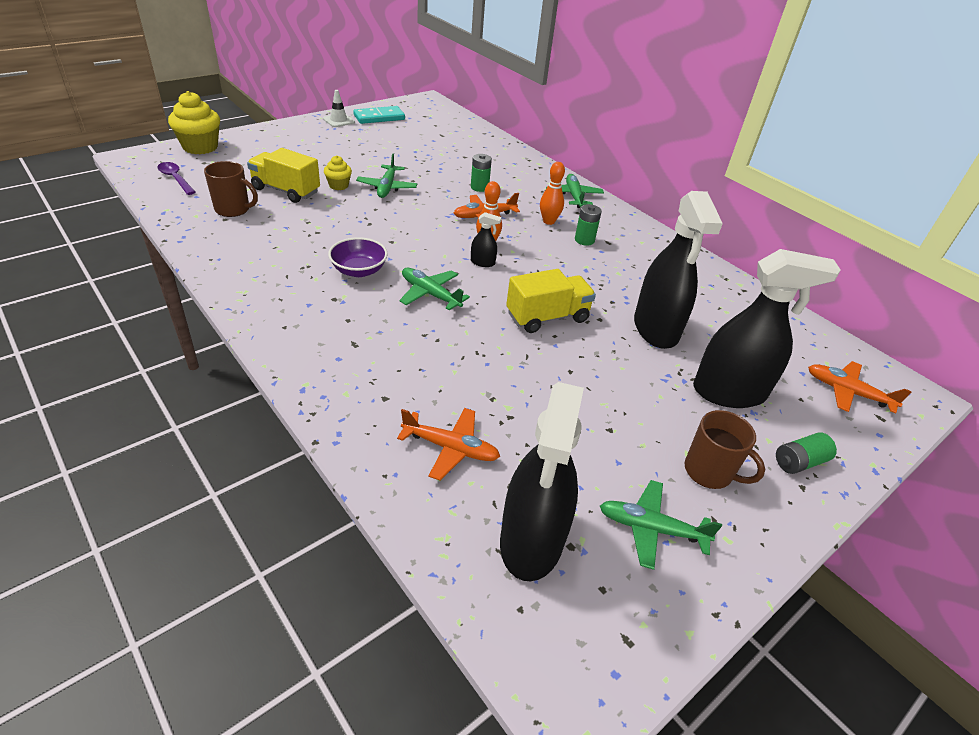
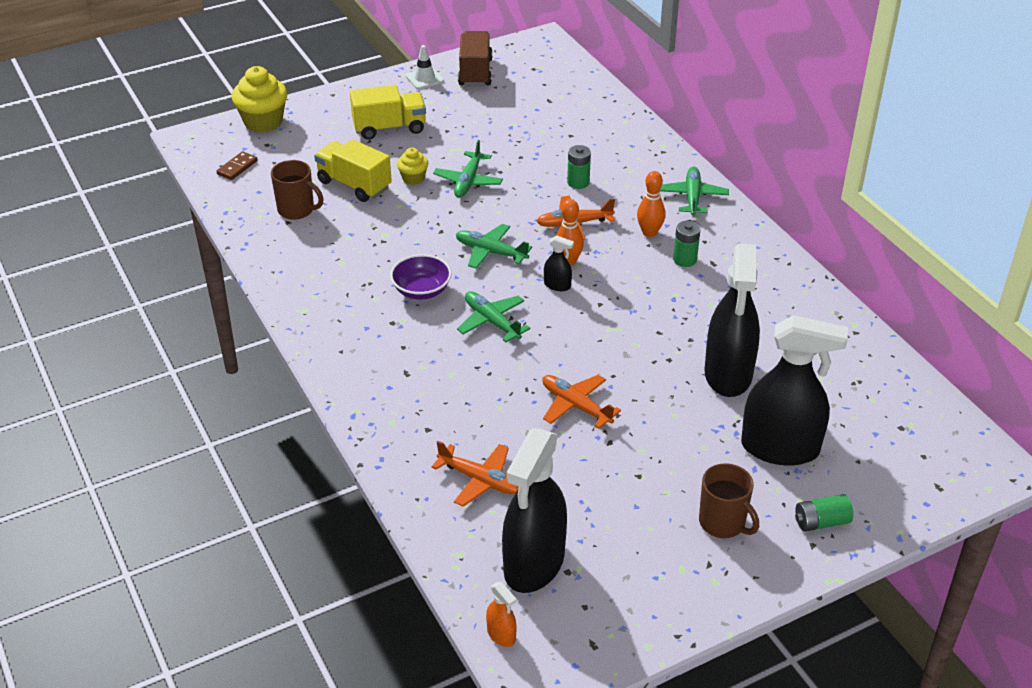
camera: 15 degrees right, 0 degrees up
(175, 179) = (237, 167): purple spoon -> brown domino
(379, 117) = (475, 72): turquoise domino -> brown truck
(516, 642) = (501, 635): none -> orange spray bottle
(547, 317) = (611, 354): yellow truck -> yellow truck (389, 128)
(651, 529) = (645, 565): green plane -> green plane (490, 252)
(847, 392) = (916, 458): orange plane -> orange plane (575, 406)

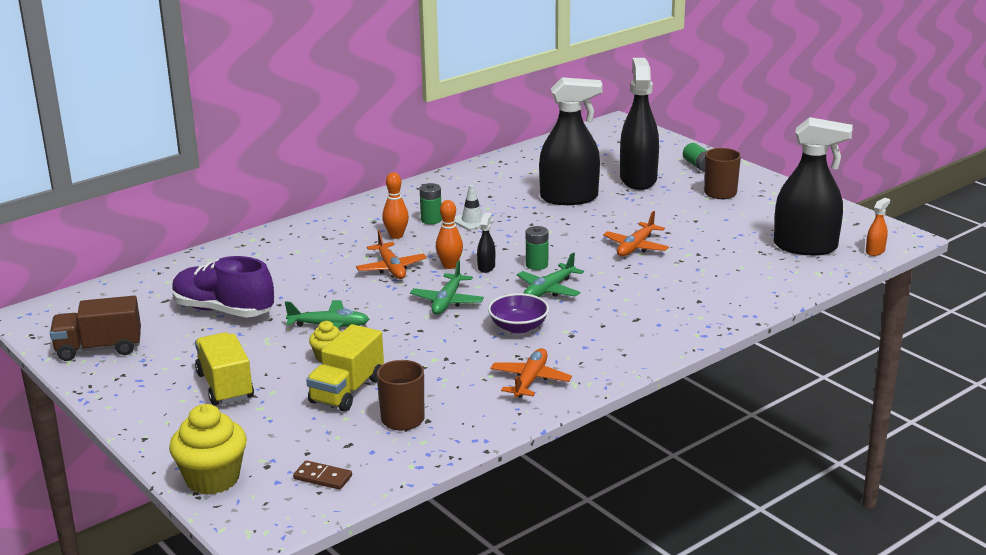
camera: 100 degrees left, 15 degrees down
(424, 78) = (110, 379): white traffic cone -> white traffic cone (472, 221)
(480, 480) = (740, 273): orange plane -> orange plane (530, 380)
(518, 128) = (223, 310): none -> purple shoe
(578, 182) = (322, 272): green battery -> green battery (537, 265)
(692, 197) = (337, 222): green plane -> none

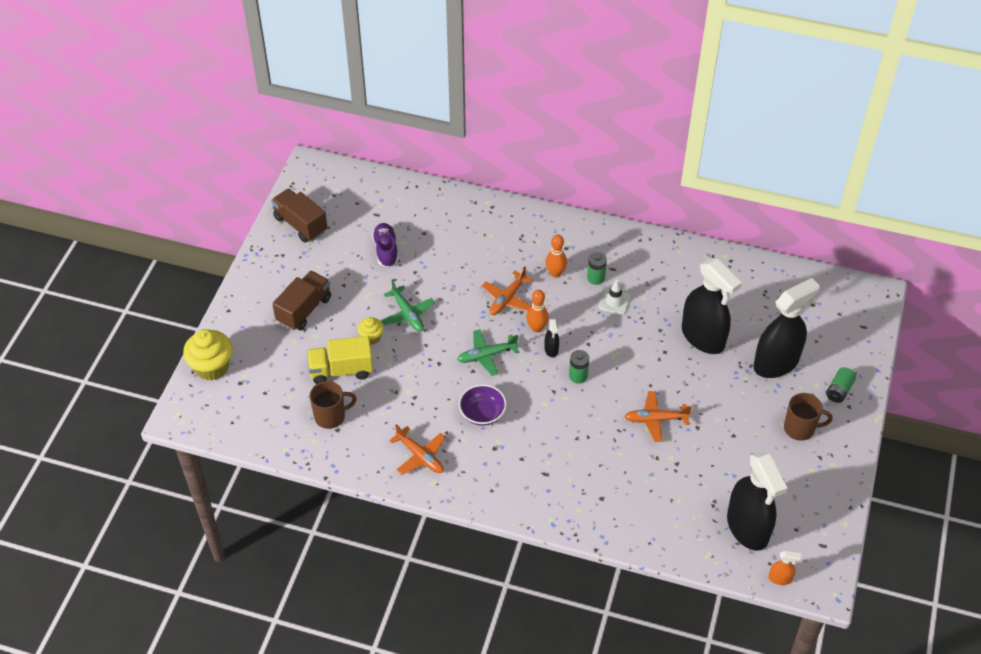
camera: 55 degrees right, 25 degrees up
(223, 310) = (386, 250): purple shoe -> purple shoe, size x0.64
(225, 386) = (304, 310): yellow truck -> brown truck
(322, 477) = (246, 415): brown domino -> none
(486, 267) = (551, 349): black spray bottle -> black spray bottle turned 105 degrees clockwise
(530, 380) = (420, 456): orange plane -> orange plane turned 60 degrees clockwise
(549, 290) = (547, 402): green plane -> none

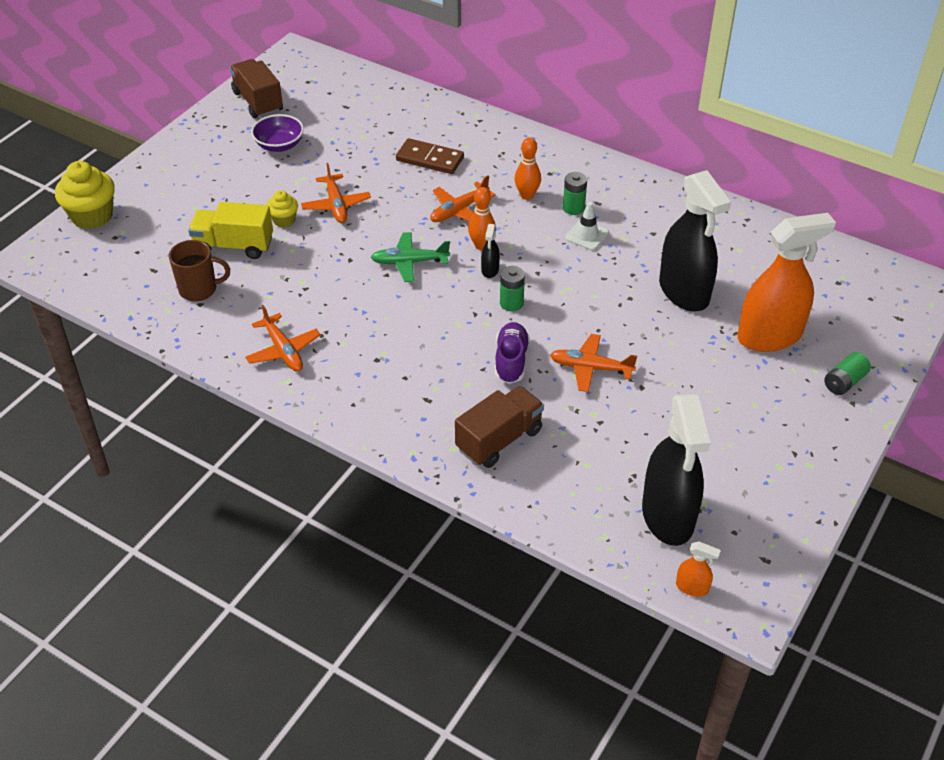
camera: 15 degrees right, 5 degrees down
(304, 310) = (222, 180): brown truck -> brown truck (499, 440)
(386, 250) = (340, 141): purple shoe -> purple shoe (511, 361)
(408, 314) = (336, 205): green plane -> orange plane
(466, 254) = (430, 159): none -> brown domino
(482, 413) = (378, 320): purple bowl -> purple bowl (279, 145)
(776, 363) = (769, 336): black spray bottle -> orange spray bottle
(800, 428) = (778, 415): brown mug -> none

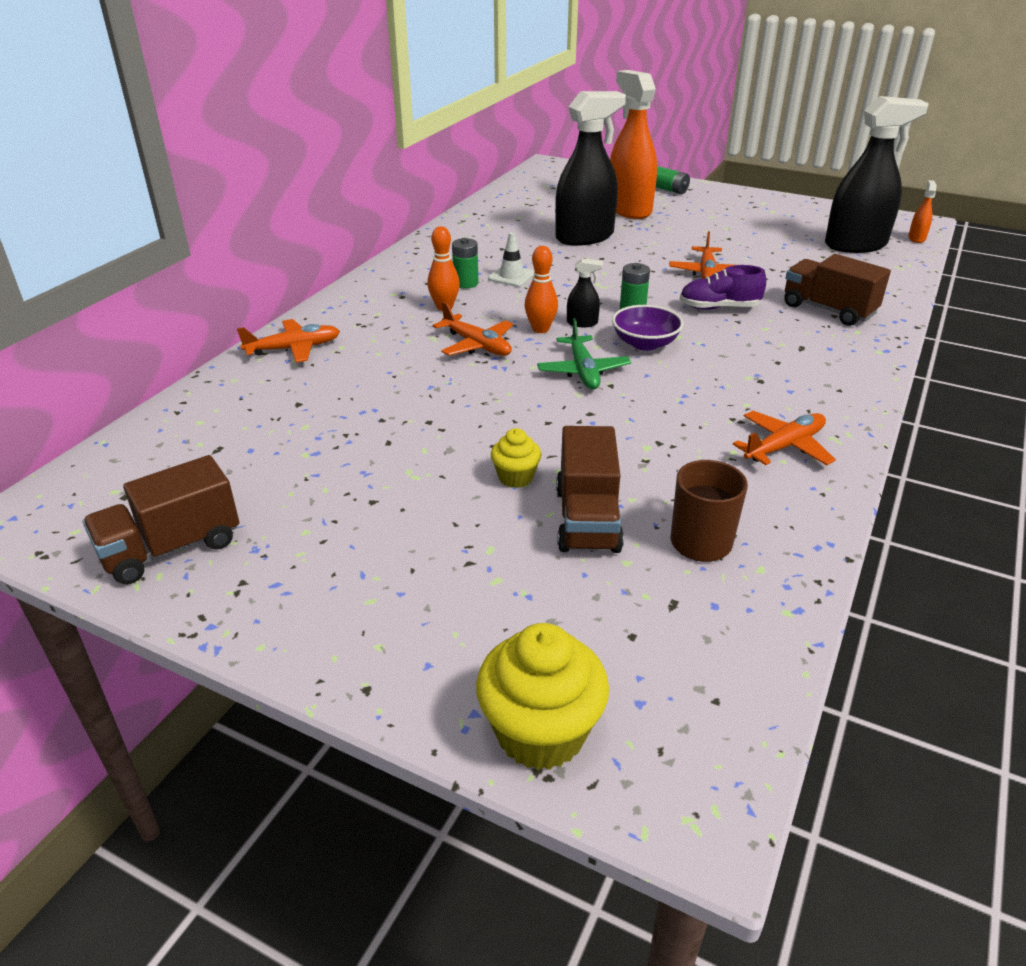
camera: 95 degrees left, 10 degrees down
(234, 246) = (587, 519): yellow truck -> brown truck
(279, 145) = (316, 505): purple bowl -> purple bowl (645, 343)
(336, 205) = (475, 434): orange plane -> orange plane (294, 348)
(430, 159) = (368, 370): brown domino -> none

